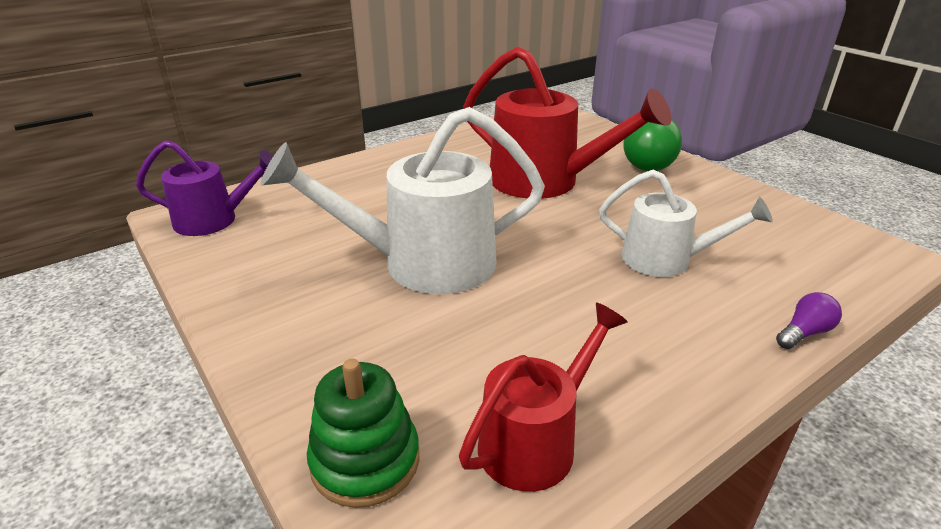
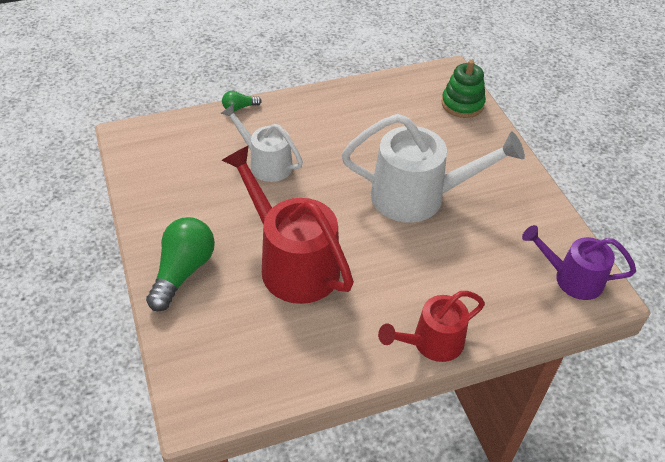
camera: 165 degrees left, 15 degrees up
(536, 440) = (393, 96): red watering can -> red watering can (431, 343)
(804, 332) = (239, 108): purple light bulb -> green light bulb

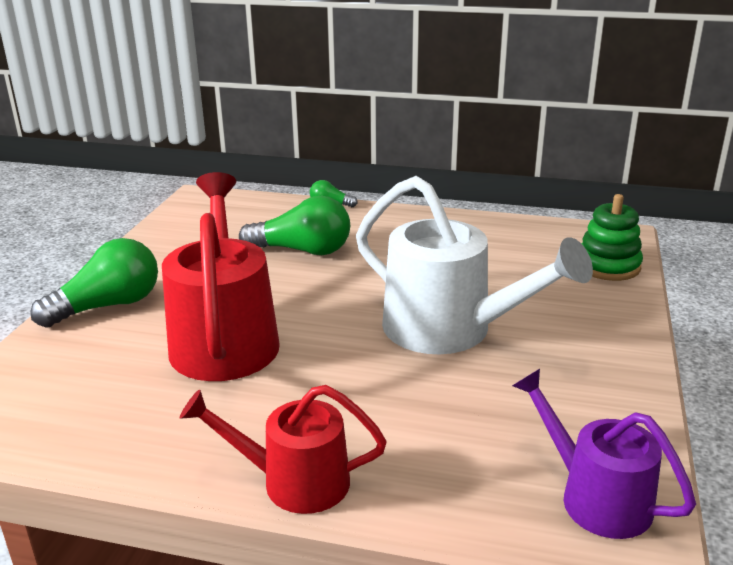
camera: 35 degrees right, 20 degrees down
(265, 163) = (303, 251): white watering can -> green light bulb

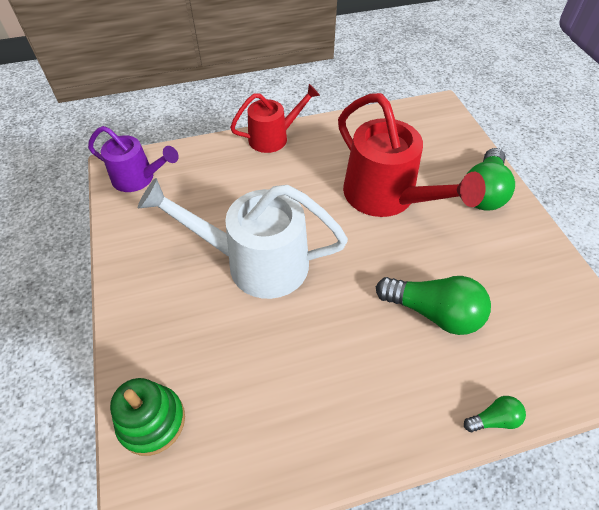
camera: 150 degrees right, 25 degrees up
(303, 251) = (433, 312): green light bulb -> green light bulb turned 135 degrees counterclockwise

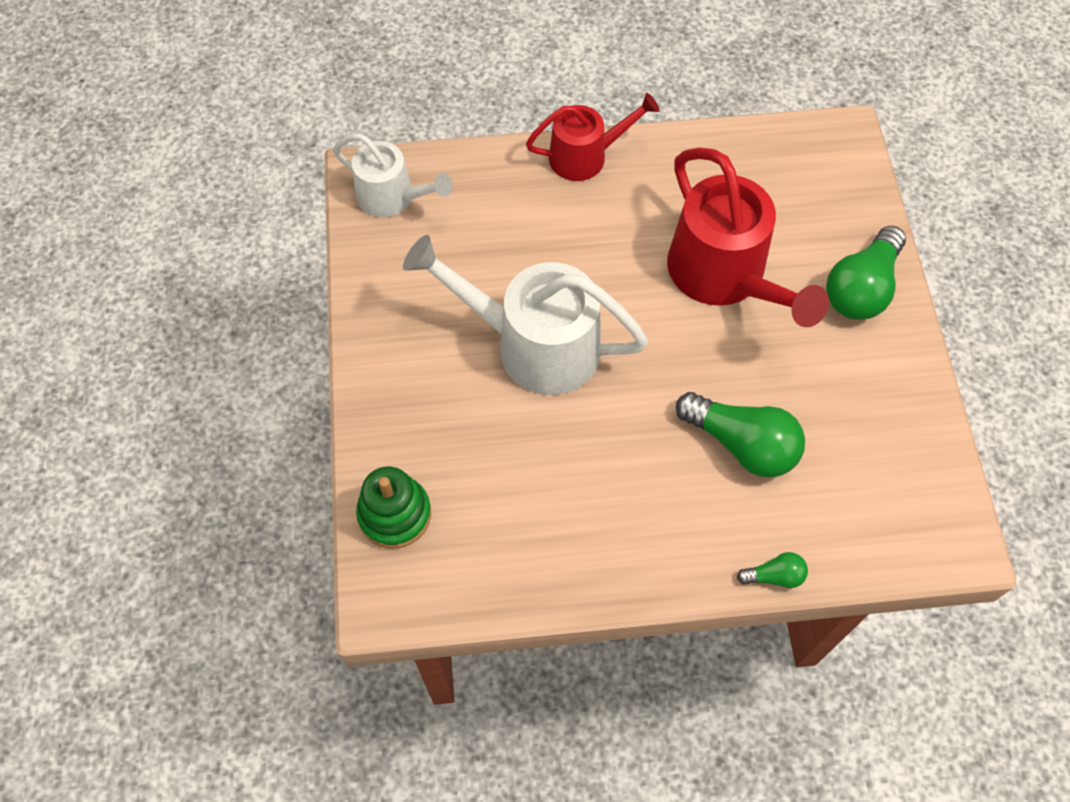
camera: 10 degrees right, 10 degrees up
(139, 178) = (393, 198): purple watering can -> white watering can

